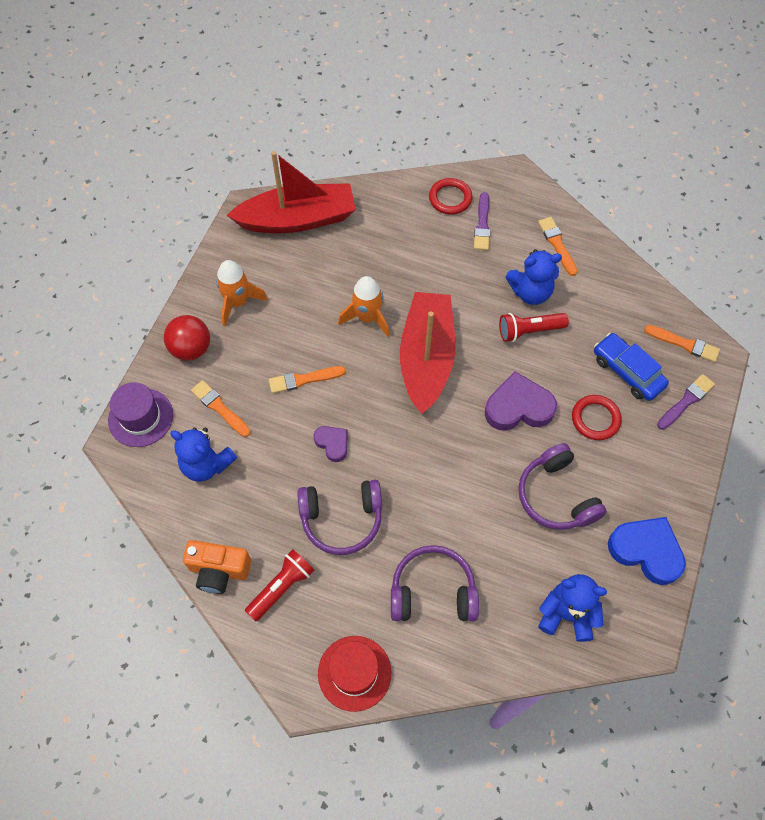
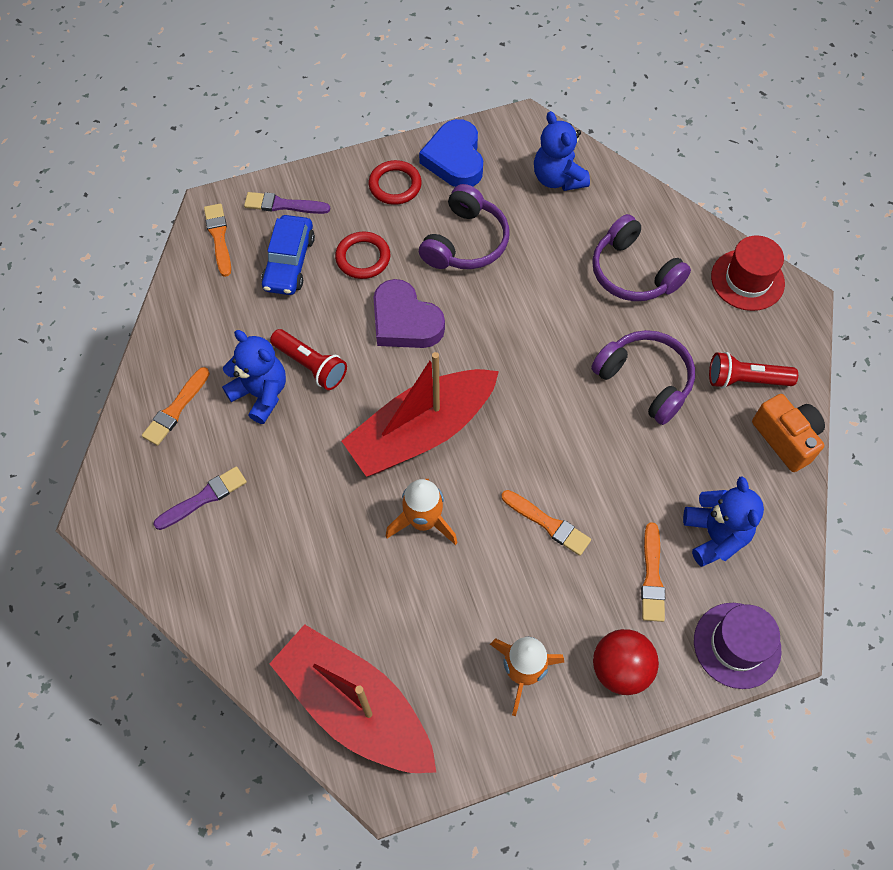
camera: 130 degrees left, 0 degrees up
(332, 444) = (586, 443): purple heart -> none
(450, 198) = (189, 558): red ring -> red ring (395, 185)

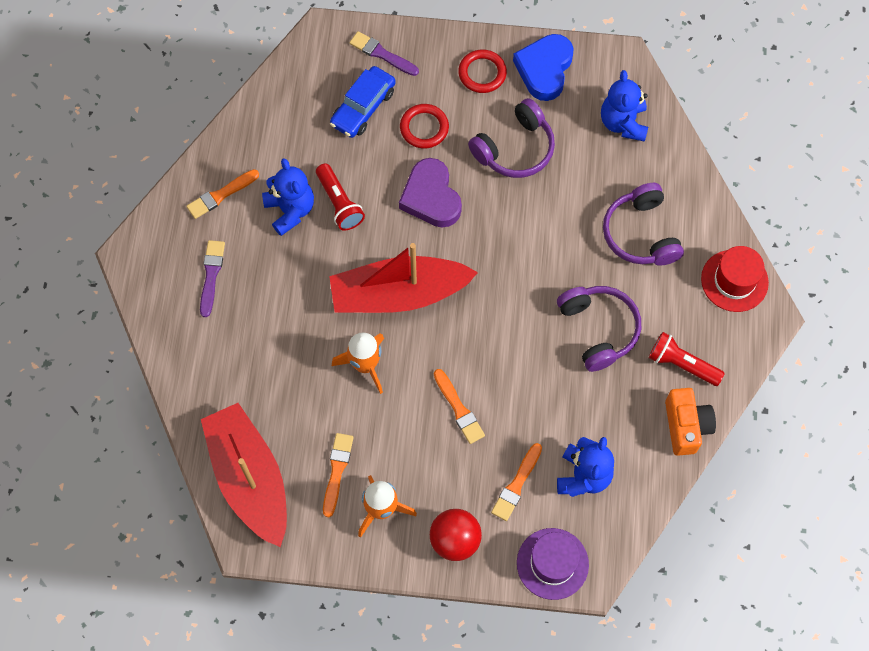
camera: 25 degrees right, 5 degrees up
(204, 498) = (211, 275): purple brush -> purple brush turned 75 degrees counterclockwise
(219, 237) = (317, 62): orange brush -> orange brush (337, 471)

